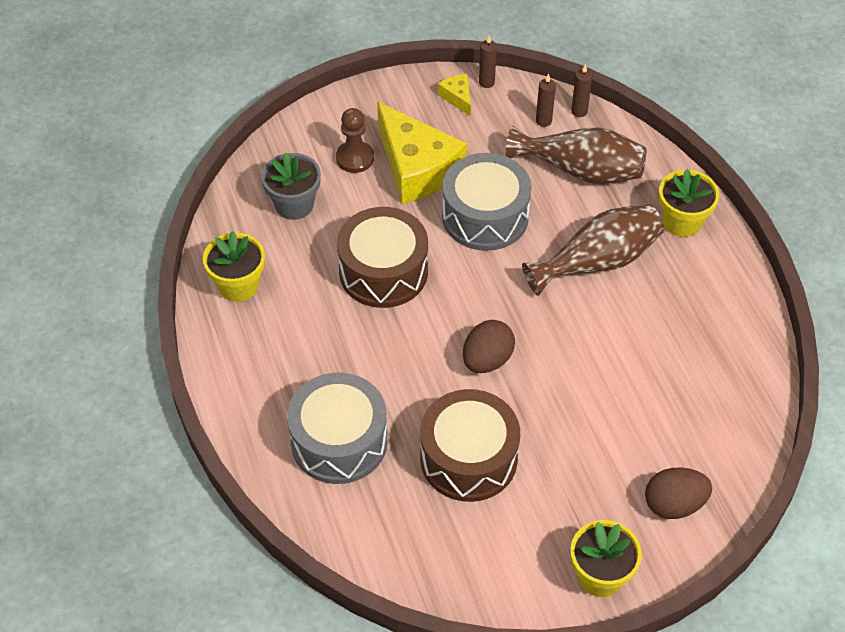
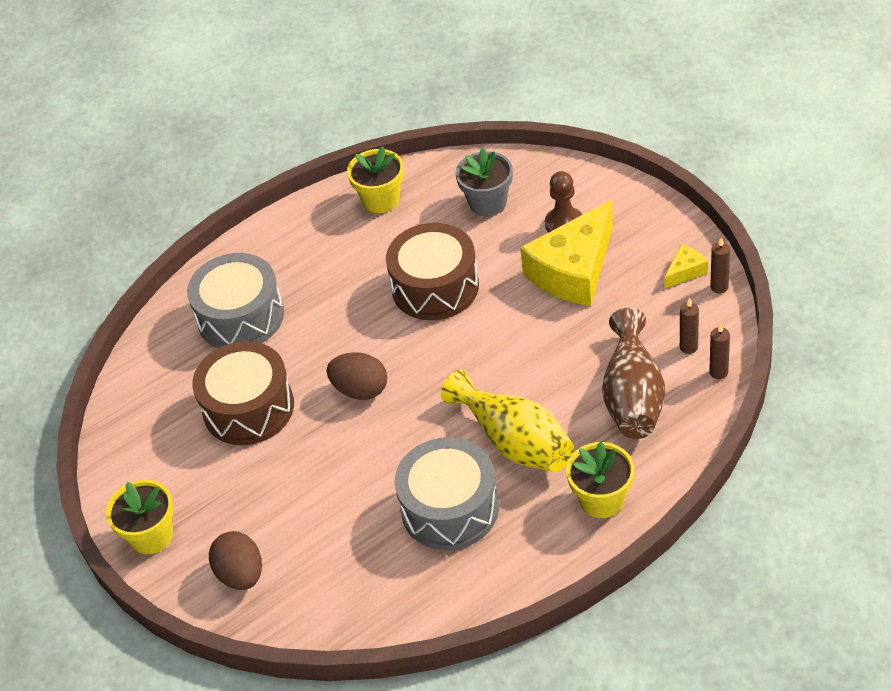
camera: 80 degrees right, 5 degrees down
(485, 216) = (535, 338): grey drum -> grey drum (450, 508)
(598, 262) = (514, 442): brown vase -> yellow vase

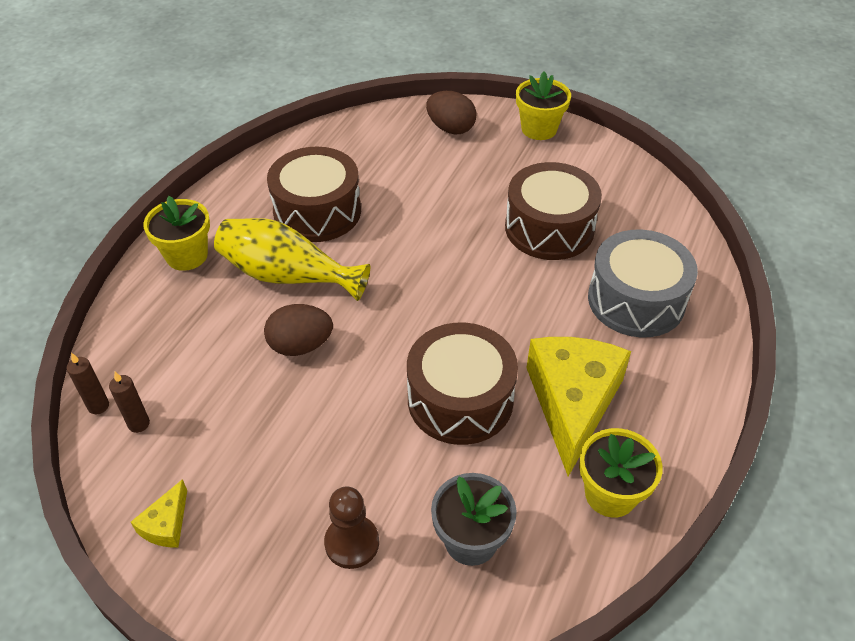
camera: 145 degrees right, 0 degrees up
(360, 390) = (460, 273): brown egg -> brown egg (300, 345)
(450, 508) = (317, 211): grey drum -> brown drum
(573, 270) = (309, 476): yellow cheese -> yellow cheese (572, 403)
(633, 396) = (186, 352): brown vase -> none
(719, 287) = (117, 516): brown candle -> none

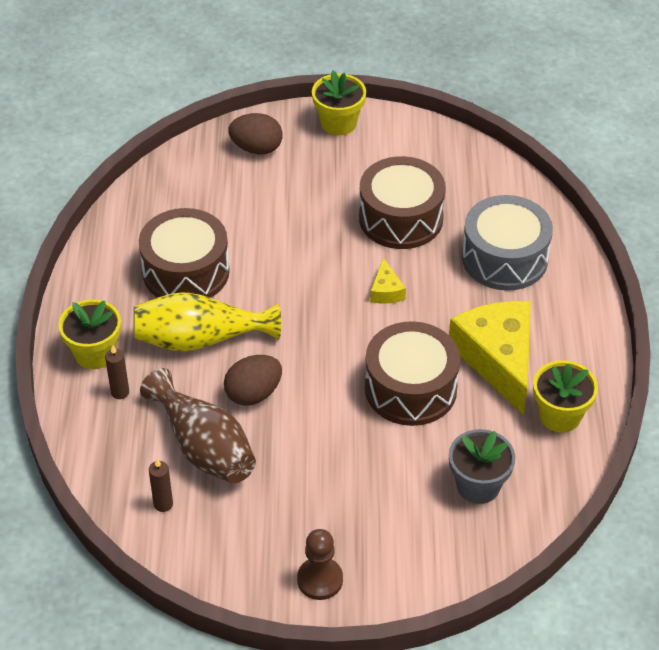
camera: 25 degrees left, 0 degrees up
(98, 406) = (117, 504): brown candle -> brown candle (120, 392)
(166, 524) = (243, 565): yellow cheese -> yellow cheese (386, 291)
(217, 381) = (204, 447): none -> brown vase
(352, 543) = (393, 521): brown pawn -> brown pawn (320, 580)

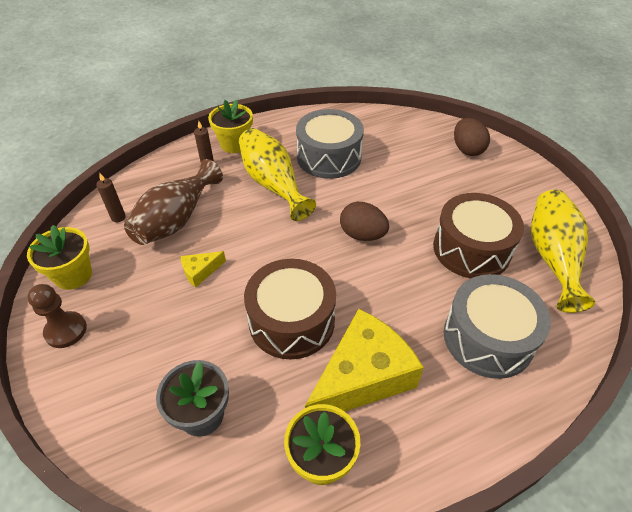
camera: 65 degrees right, 0 degrees up
(186, 272) = (329, 157): brown drum -> grey drum
(253, 394) = (237, 227): brown egg -> brown egg (362, 235)
(338, 123) = (533, 180): yellow flower pot -> yellow flower pot (73, 275)
(386, 291) = (387, 267): yellow cheese -> yellow cheese (200, 271)
(445, 168) = (552, 257): none -> yellow vase

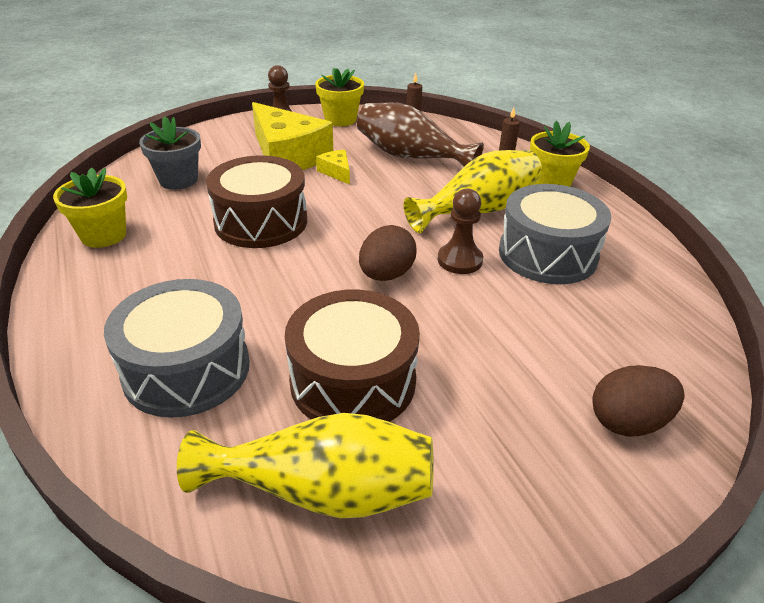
camera: 90 degrees right, 10 degrees down
(340, 197) = (460, 260): none -> brown pawn
(362, 376) = (176, 262): yellow cheese -> yellow cheese (288, 156)

